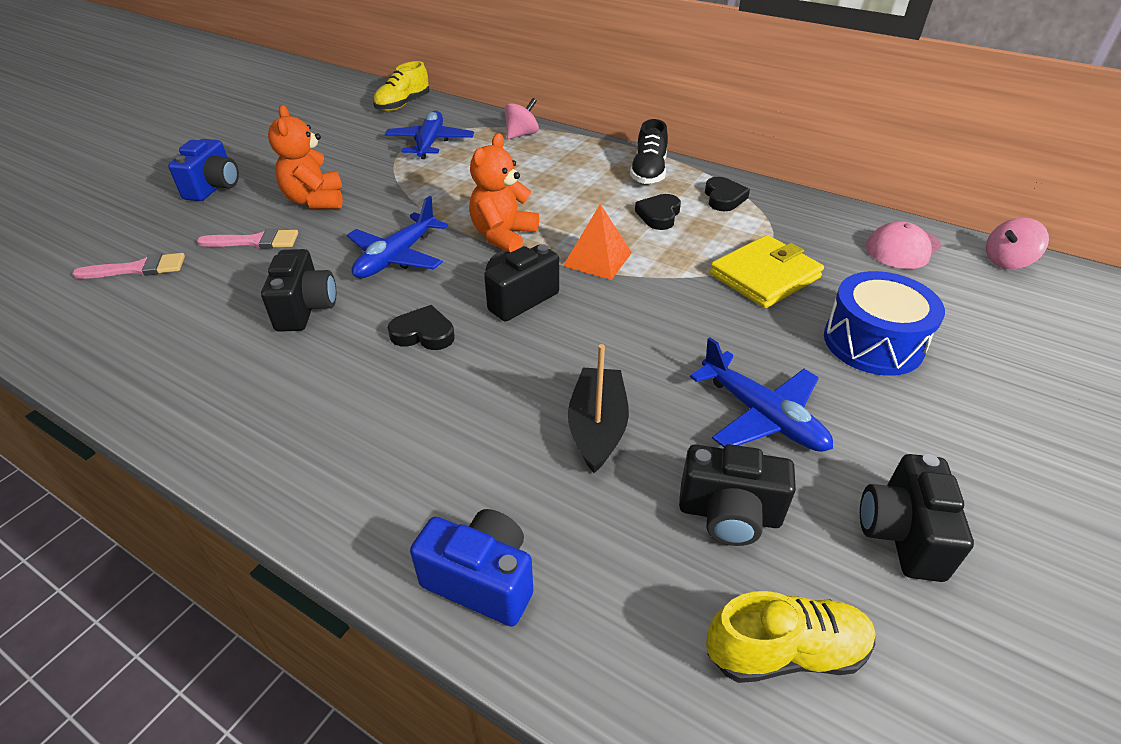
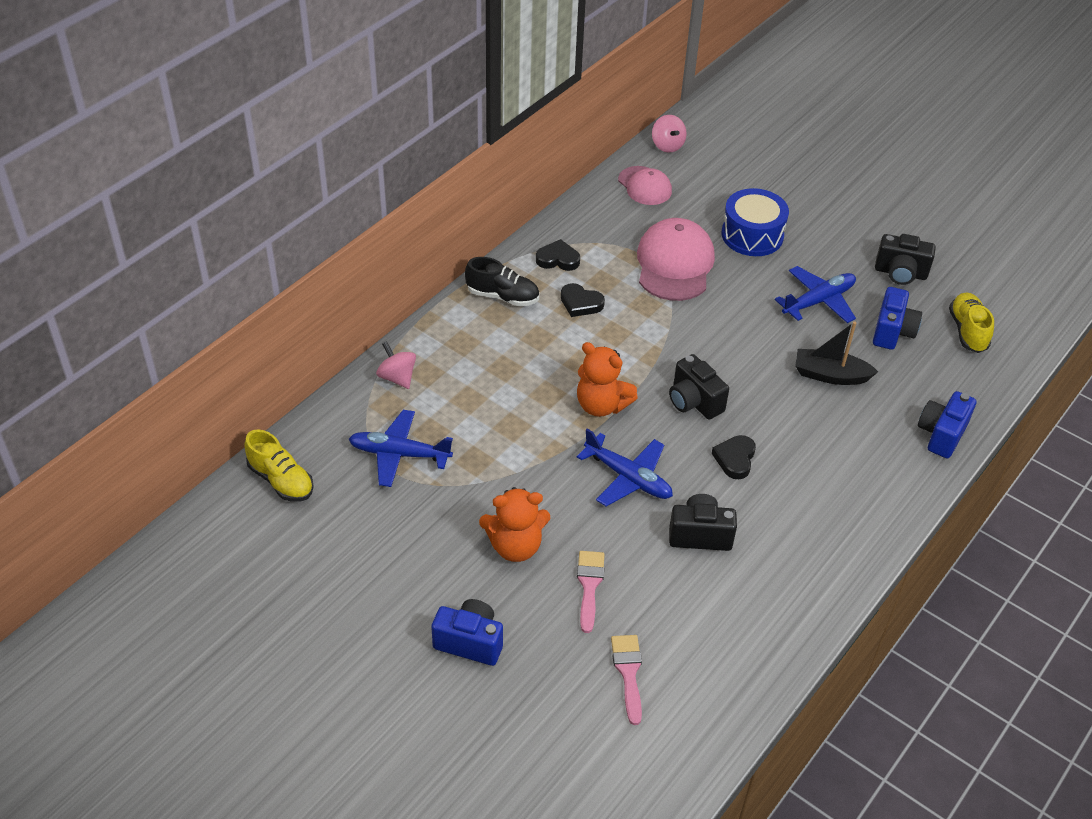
camera: 85 degrees left, 5 degrees up
(597, 259) = (643, 350): orange pyramid -> none
(729, 514) = (892, 332): black camera -> blue camera
(764, 276) = (674, 264): yellow wallet -> pink cap

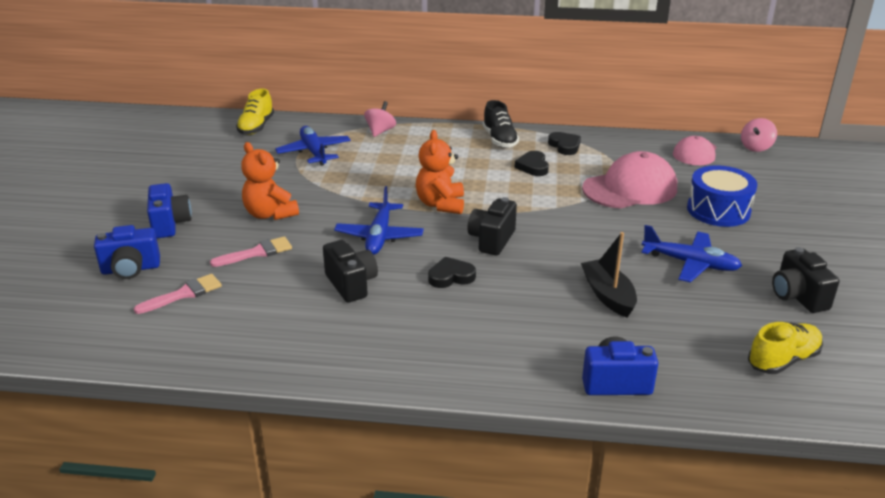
camera: 60 degrees right, 15 degrees down
(892, 332) = (712, 314): blue camera -> blue camera (131, 269)

